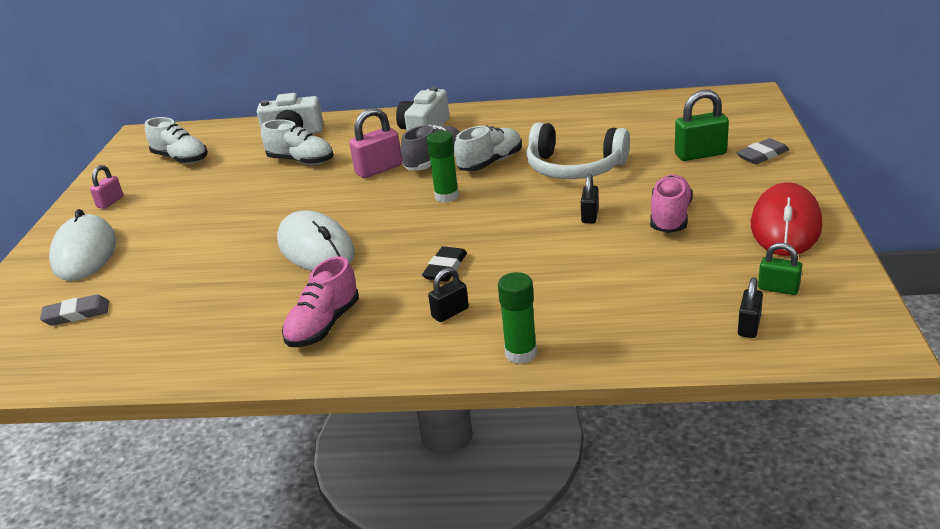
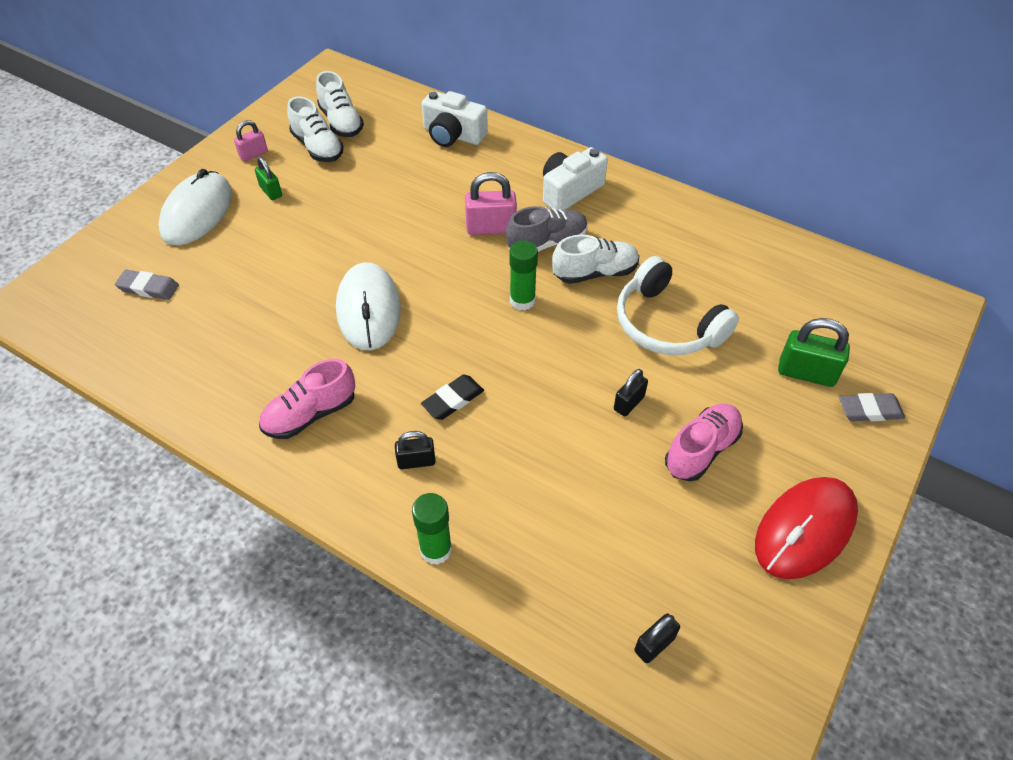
camera: 25 degrees right, 20 degrees up
(301, 161) = (434, 179): white shoe -> white shoe (318, 147)
(778, 288) = (723, 612): green padlock -> green padlock (271, 191)

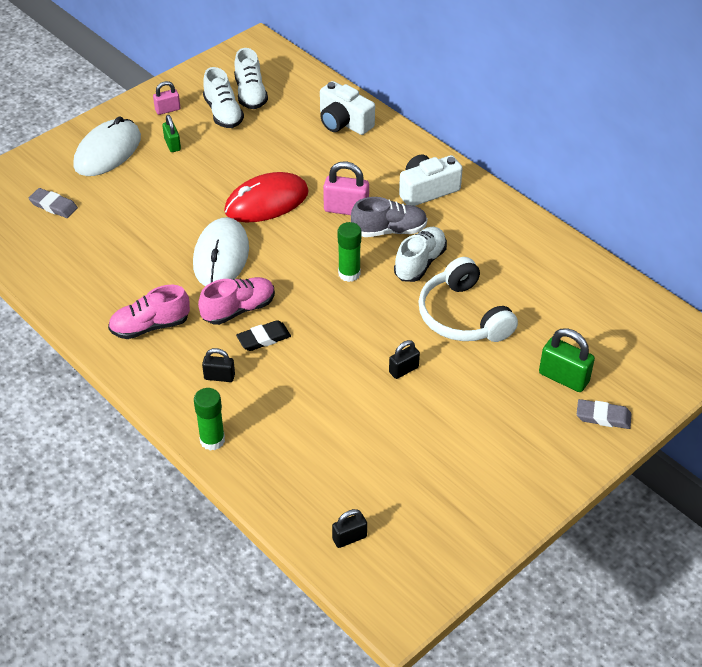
camera: 15 degrees right, 5 degrees down
(595, 273) = (420, 263): white shoe -> white shoe turned 60 degrees counterclockwise
(701, 450) = (447, 416): pink shoe -> pink shoe (238, 309)
(805, 529) = (503, 490): red mouse -> red mouse (266, 202)

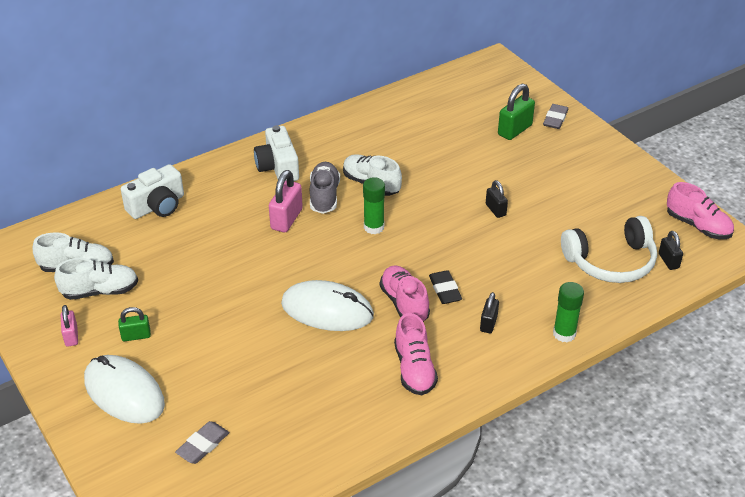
camera: 80 degrees left, 5 degrees down
(266, 202) = (257, 271): red mouse -> none
(424, 571) = (698, 226): none -> pink shoe
(462, 316) = (440, 169): white headphones -> white headphones (611, 262)

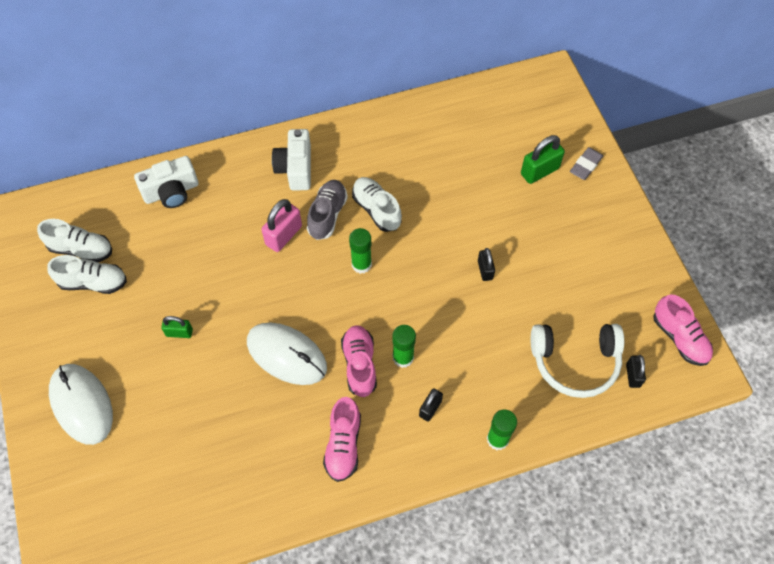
camera: 15 degrees right, 20 degrees up
(71, 336) = (54, 328): pink padlock -> none
(136, 336) = (109, 342): green padlock -> green padlock (179, 332)
(203, 445) = (131, 481): grey eraser -> none
(445, 290) = (403, 357): black eraser -> green glue stick

